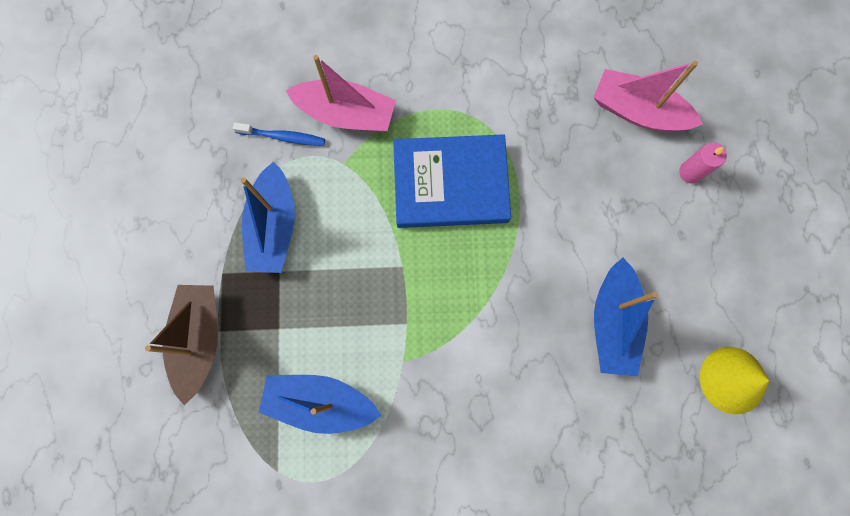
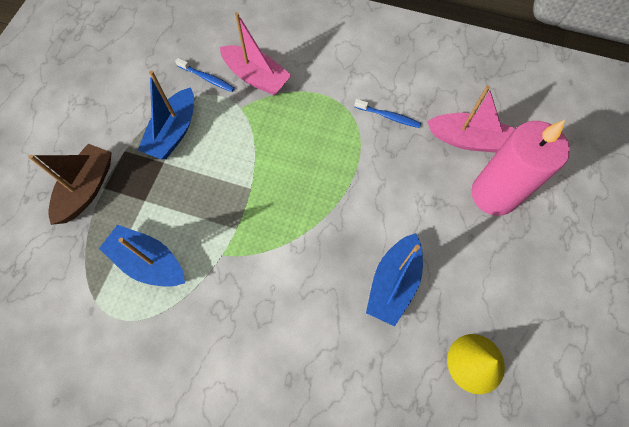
camera: 20 degrees right, 10 degrees down
(450, 184) = (309, 145): blue book -> none
(533, 112) = (388, 116): none -> blue toothbrush
(638, 111) = (468, 140): pink boat -> pink boat turned 150 degrees clockwise
(690, 172) = (494, 194): pink candle -> pink candle, size x2.43

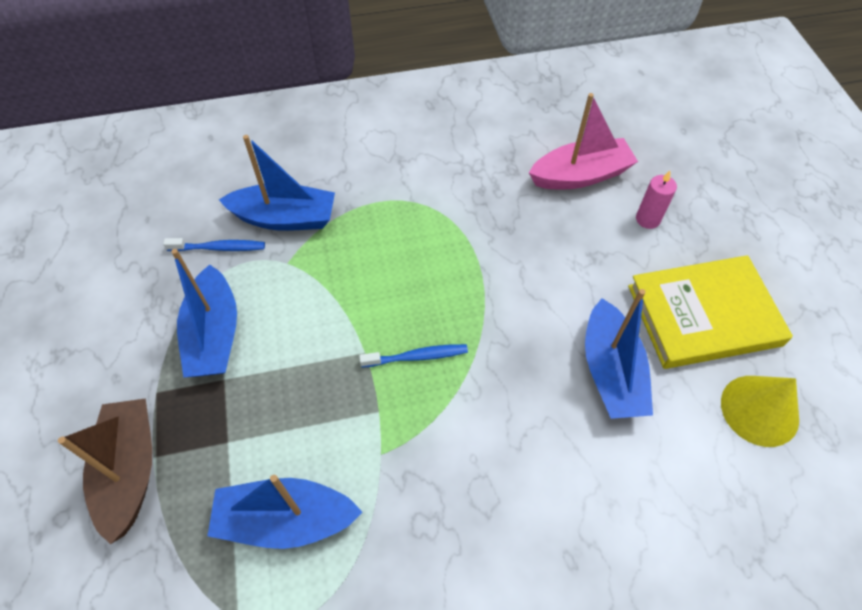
camera: 30 degrees left, 10 degrees down
(256, 77) = (285, 218): pink boat -> blue boat
(388, 116) = (477, 191): blue toothbrush -> blue toothbrush (417, 357)
(484, 281) = (703, 315): none -> yellow book
(494, 194) = (647, 219): pink candle -> pink candle, size x0.41

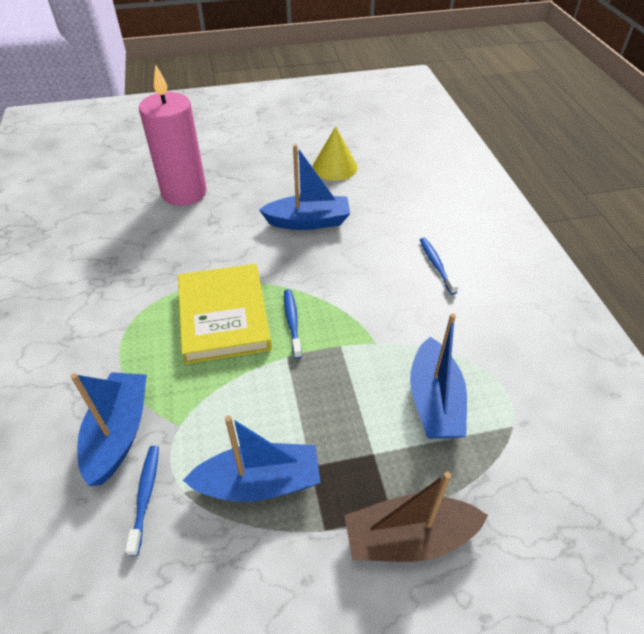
camera: 90 degrees left, 10 degrees down
(533, 556) = (436, 265): none -> blue toothbrush
(580, 175) = (131, 221): pink boat -> none
(647, 219) = (184, 192): pink candle -> pink candle, size x2.43
(703, 315) = (268, 178): yellow book -> yellow book (224, 316)

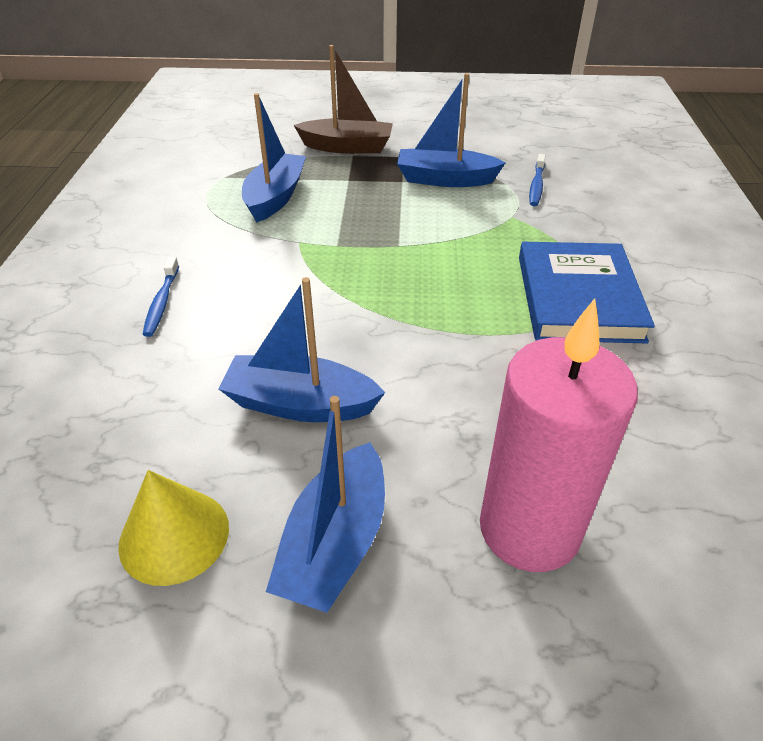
camera: 165 degrees left, 5 degrees down
(119, 433) = (568, 219): blue boat -> blue boat (335, 543)
(132, 328) = (578, 298): none -> blue book
(224, 316) = (462, 291): yellow book -> none
(292, 322) = (381, 273): blue toothbrush -> none

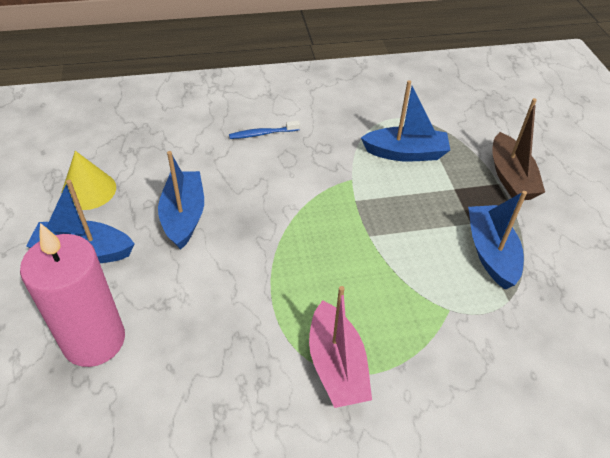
camera: 75 degrees right, 5 degrees up
(536, 185) = (518, 326): blue toothbrush -> none
(578, 298) = (336, 365): blue book -> pink boat

